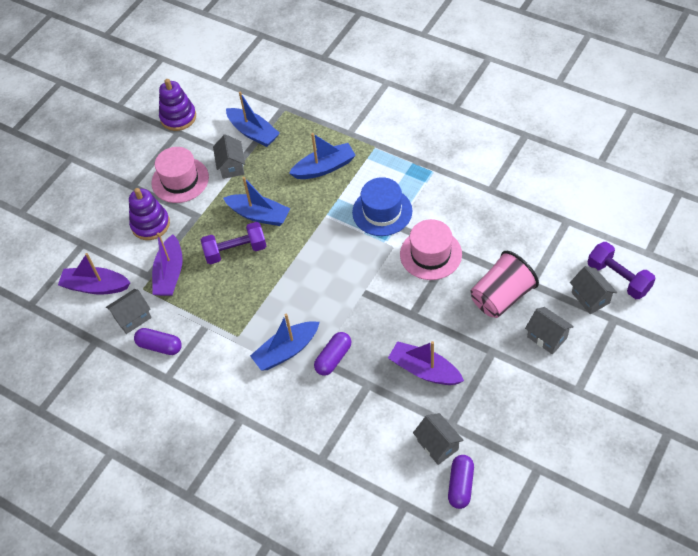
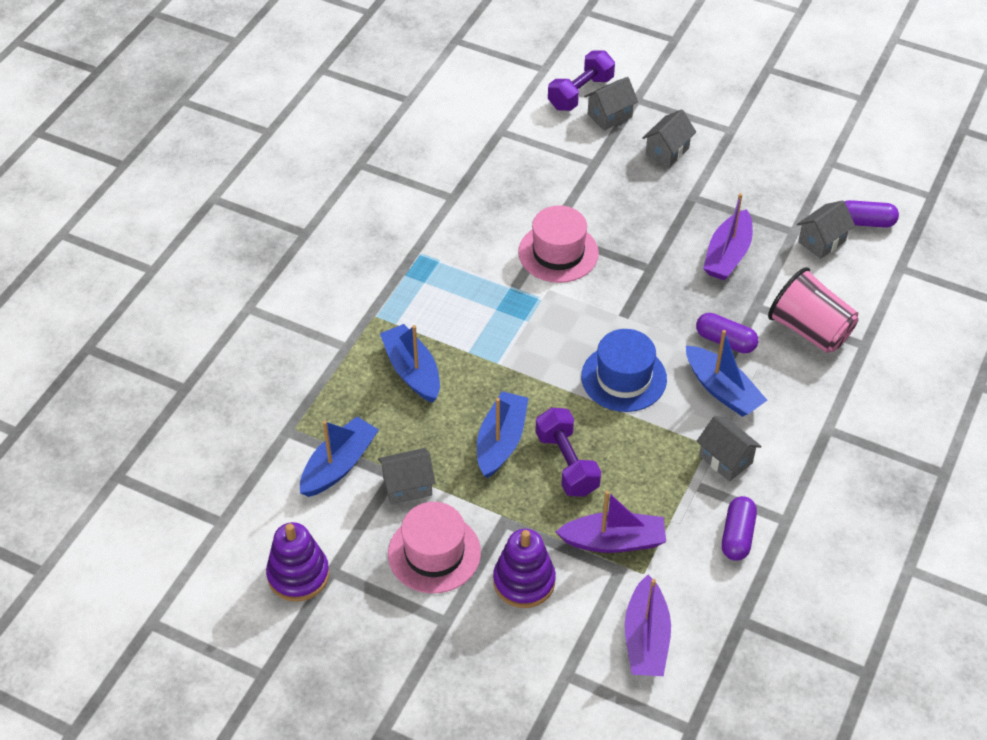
camera: 100 degrees left, 5 degrees down
(133, 318) = (695, 578): grey house -> grey house (725, 459)
(382, 211) = (491, 303): blue hat -> blue hat (623, 378)
(501, 297) = (616, 188): pink cup -> pink cup (809, 330)

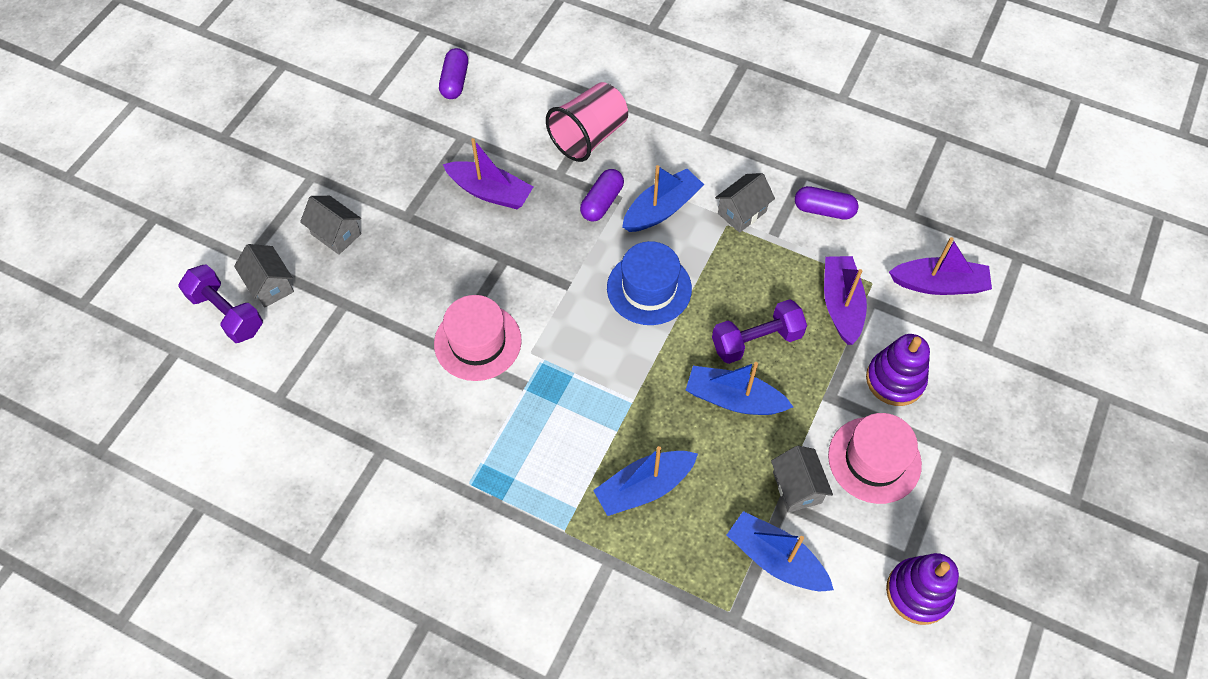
camera: 90 degrees left, 10 degrees up
(822, 241) = (477, 116): grey house -> none

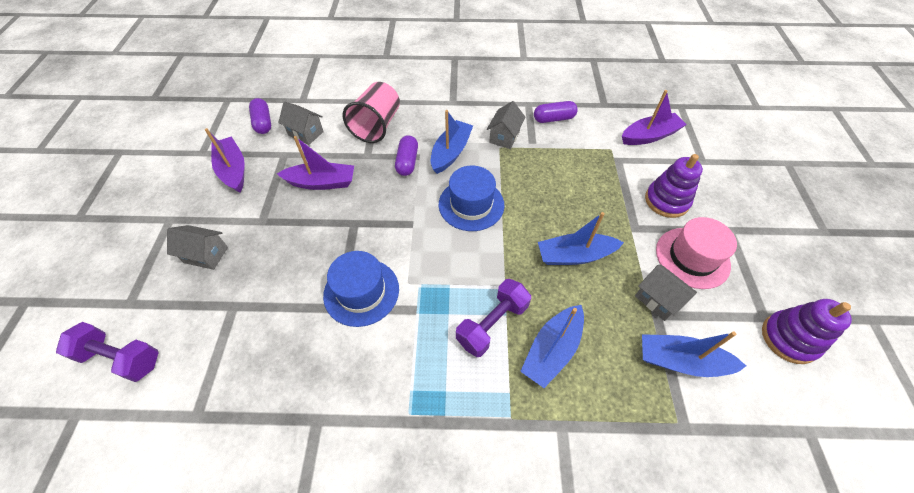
camera: 25 degrees left, 5 degrees down
(270, 285) = (158, 317): grey house -> grey house (305, 133)
(477, 342) = (361, 292): pink hat -> blue hat
(756, 341) = (564, 211): purple dumbbell -> purple dumbbell (492, 324)
(841, 305) = (602, 168): purple boat -> purple boat (233, 170)

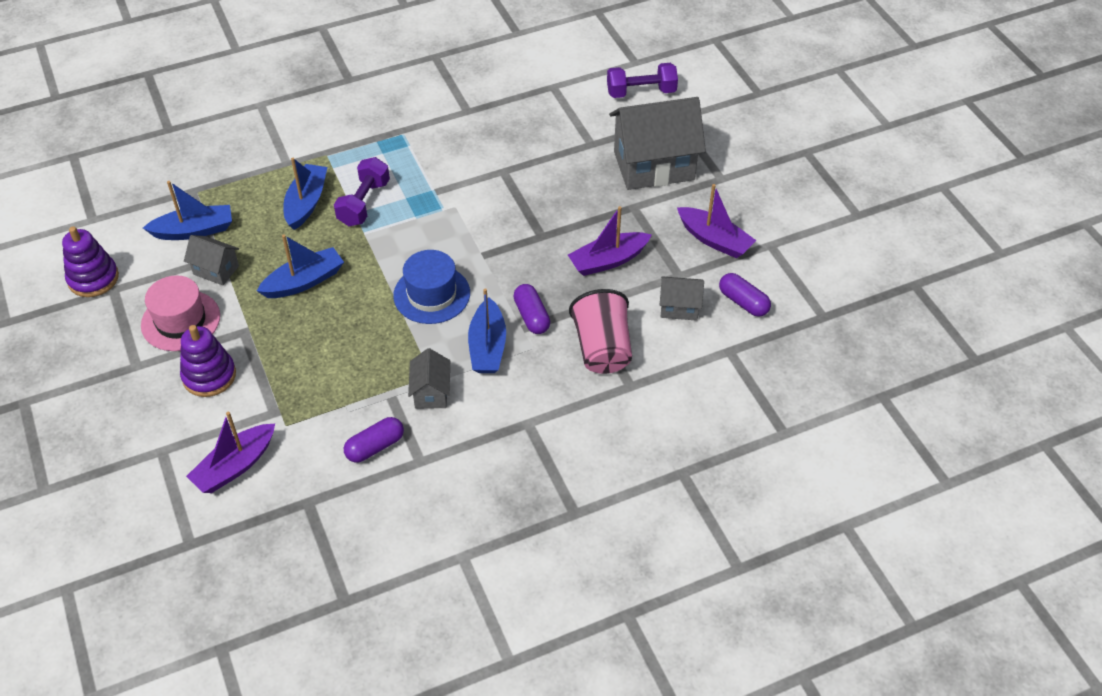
camera: 155 degrees right, 5 degrees down
(206, 255) = (654, 166): grey house -> grey house, size x2.08
(361, 292) = (491, 187): blue hat -> none

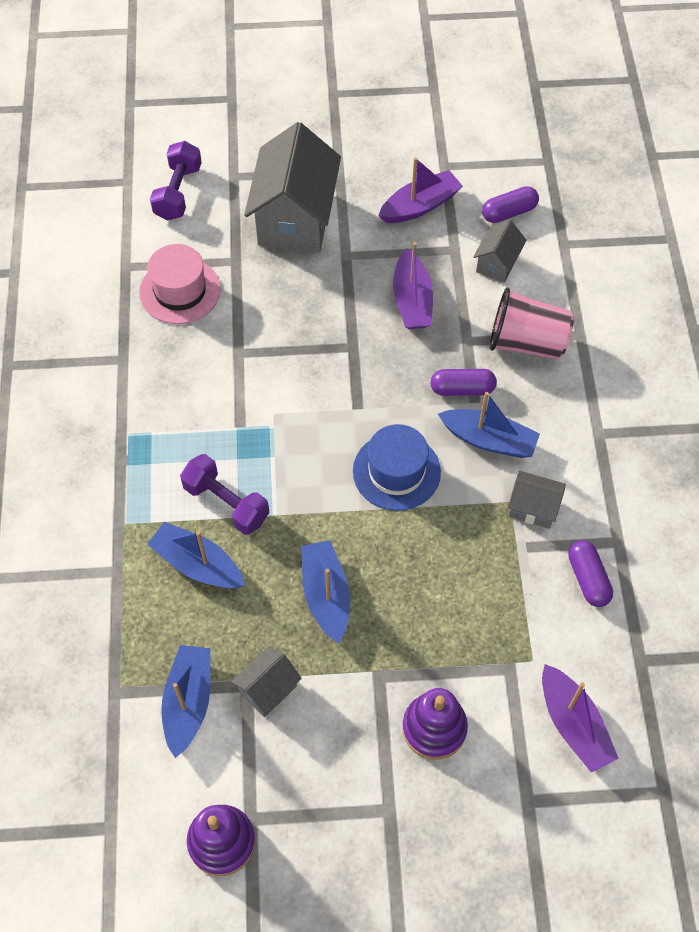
camera: 70 degrees left, 10 degrees up
(180, 321) = (335, 745): pink hat -> pink hat (180, 291)

